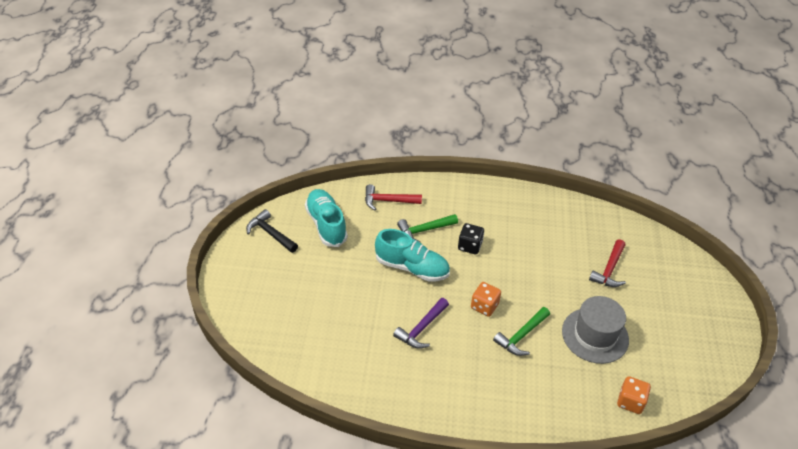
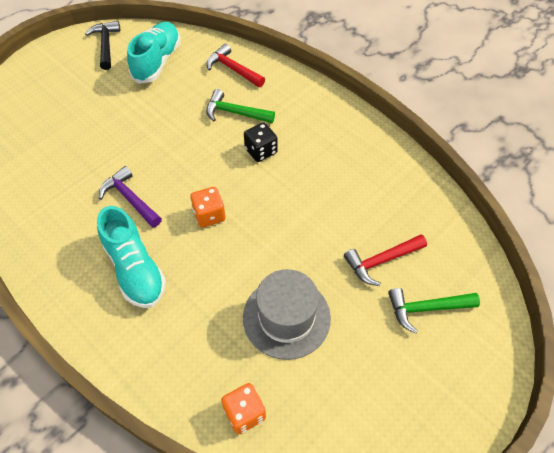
camera: 40 degrees right, 10 degrees up
(412, 267) = (185, 139): turquoise shoe -> turquoise shoe (135, 269)
(421, 329) = (130, 199): purple hammer -> purple hammer turned 60 degrees clockwise
(521, 336) = (211, 266): green hammer -> green hammer (426, 309)

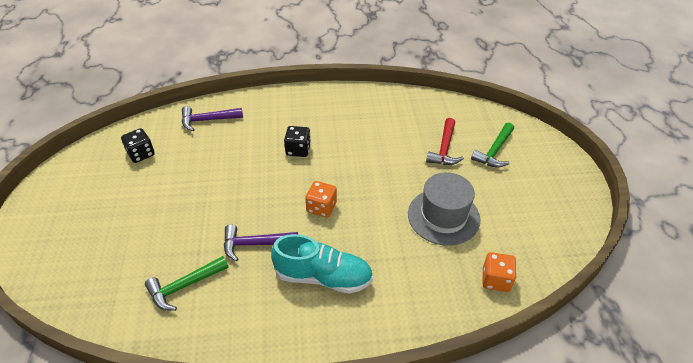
camera: 50 degrees left, 10 degrees down
(106, 45) = (77, 173): black hammer -> none
(157, 61) = (141, 154): turquoise shoe -> black dice
(233, 69) = (207, 120): red hammer -> purple hammer
(235, 113) = (248, 142): green hammer -> green hammer (184, 286)

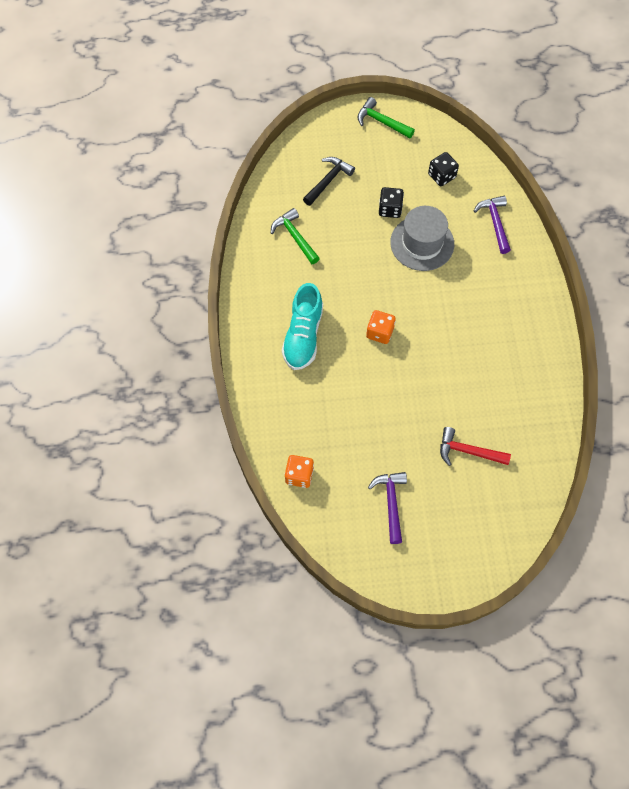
camera: 90 degrees right, 20 degrees up
(112, 251) = (328, 180): none -> black hammer
(255, 244) = (336, 282): purple hammer -> purple hammer (391, 503)
(298, 150) = (456, 309): black dice -> black dice (390, 209)
(443, 216) = (372, 439): grey hat -> grey hat (422, 243)
(494, 151) = (467, 504): green hammer -> green hammer (381, 122)

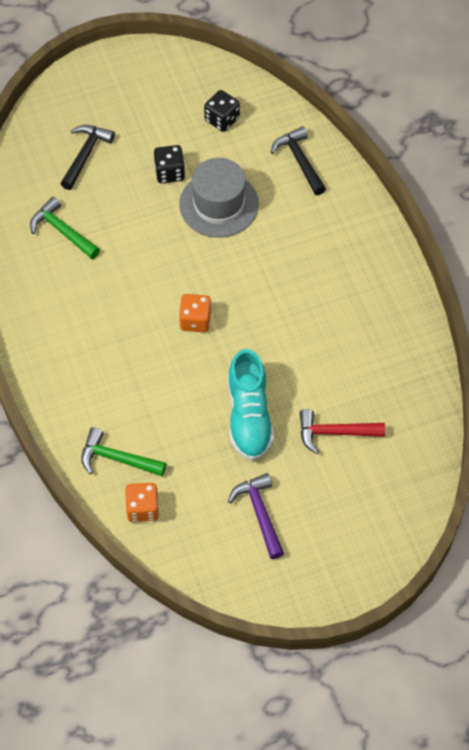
camera: 15 degrees left, 5 degrees down
(303, 336) = (104, 346): turquoise shoe -> turquoise shoe (249, 416)
(381, 122) = (132, 70): green hammer -> green hammer (117, 458)
(495, 222) = (299, 160): purple hammer -> black hammer

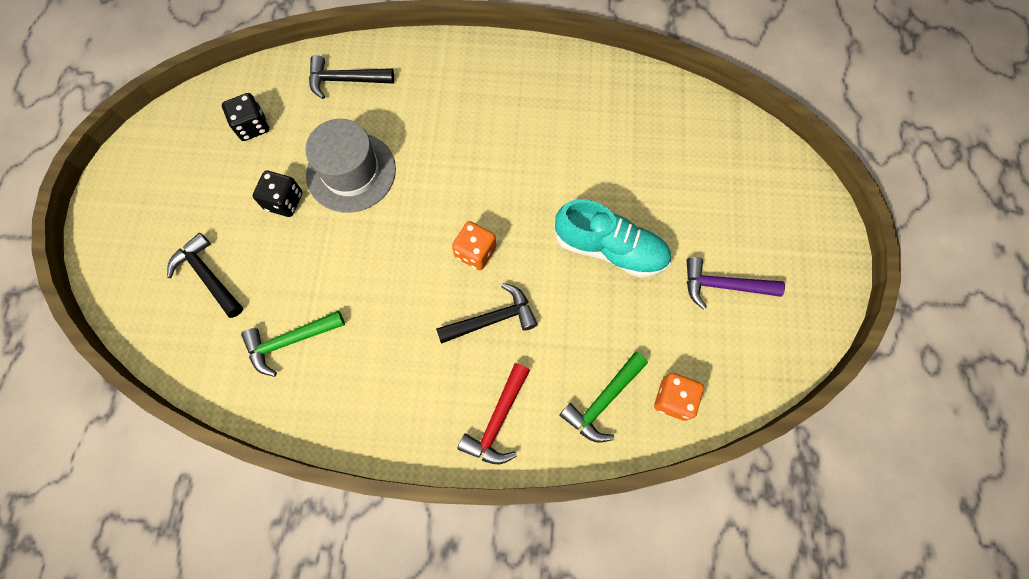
camera: 65 degrees left, 10 degrees up
(146, 356) = (493, 319): none -> black hammer
(334, 433) = (661, 181): red hammer -> red hammer (497, 421)

